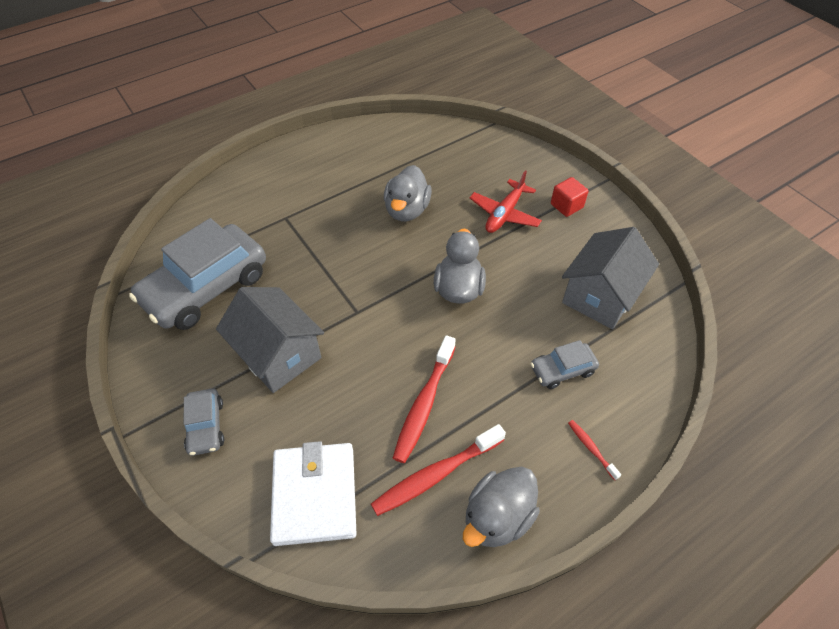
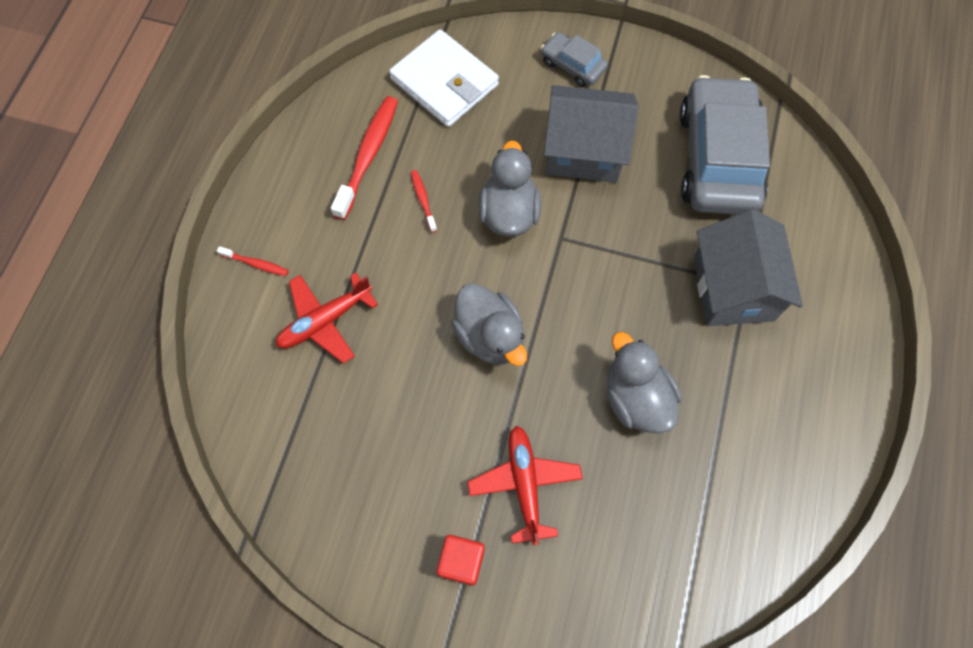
camera: 140 degrees right, 15 degrees up
(424, 404) = (423, 200): red toothbrush -> red toothbrush, size x0.48
(497, 517) = (299, 160): grey duck -> grey duck (509, 213)
(562, 370) = (325, 321): grey car -> red plane
(600, 296) = (338, 442): grey house -> grey house (733, 288)

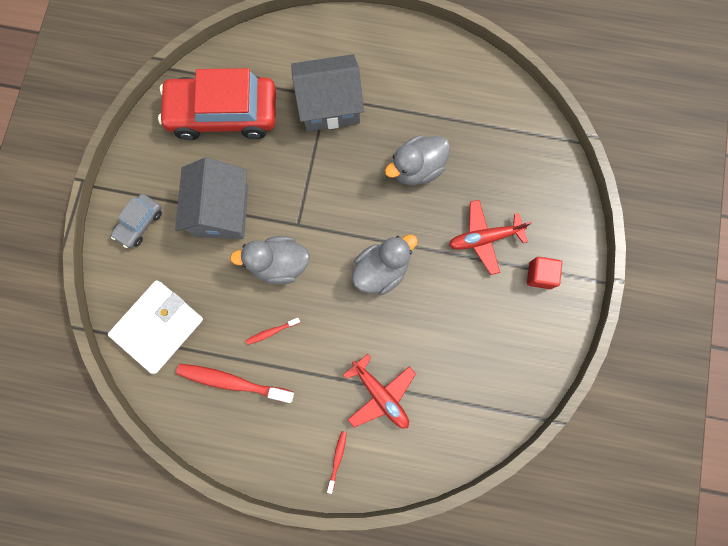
camera: 95 degrees left, 10 degrees up
(717, 158) = (223, 114): grey car -> red car

